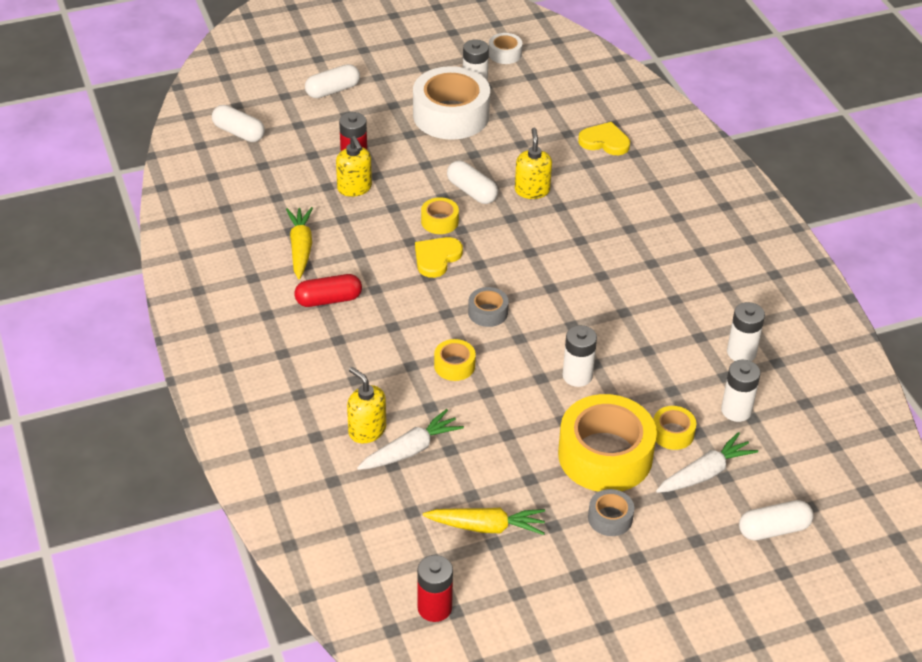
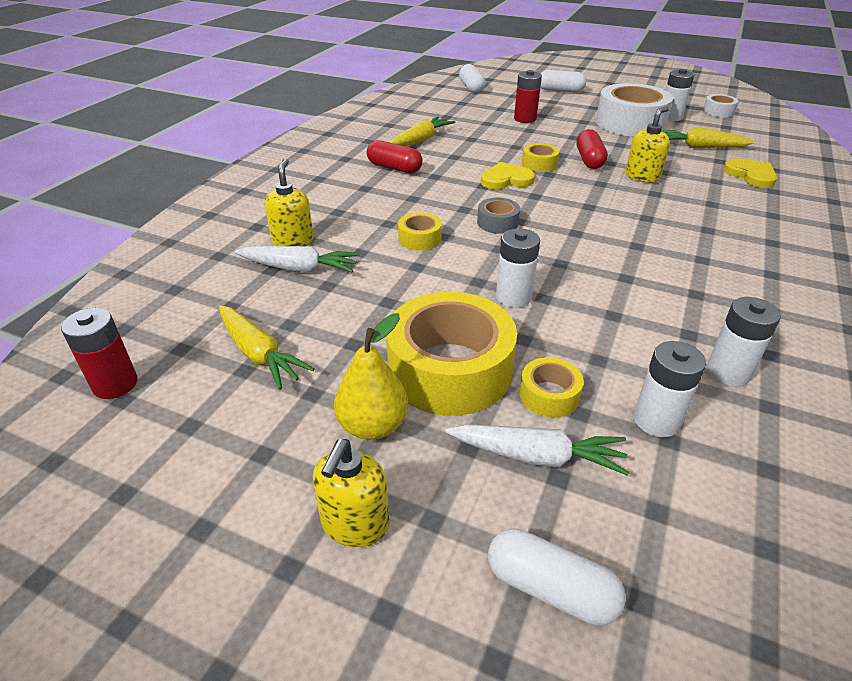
camera: 45 degrees right, 5 degrees down
(354, 188) = (504, 129): yellow soap dispenser -> yellow soap dispenser (355, 524)
(472, 191) = (589, 160): white capsule -> red capsule
(537, 121) = (699, 147): none -> yellow carrot
(610, 518) = (373, 425): grey tape -> yellow pear

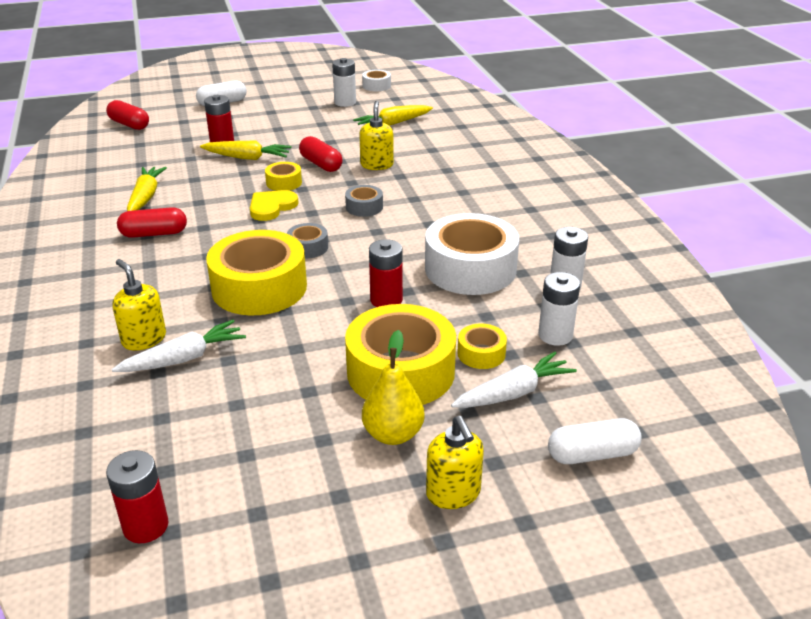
camera: 40 degrees left, 5 degrees down
(259, 354) = (243, 437): yellow carrot -> yellow carrot (247, 158)
(419, 239) = (259, 287): yellow tape -> yellow tape, size x2.19
(471, 87) = (129, 124): white capsule -> red capsule
(513, 297) = (386, 300): white battery -> red battery
(588, 208) = (364, 207): none -> grey tape
(630, 123) = (318, 118): white tape -> white tape (470, 269)
(751, 175) = (451, 136): yellow heart -> none

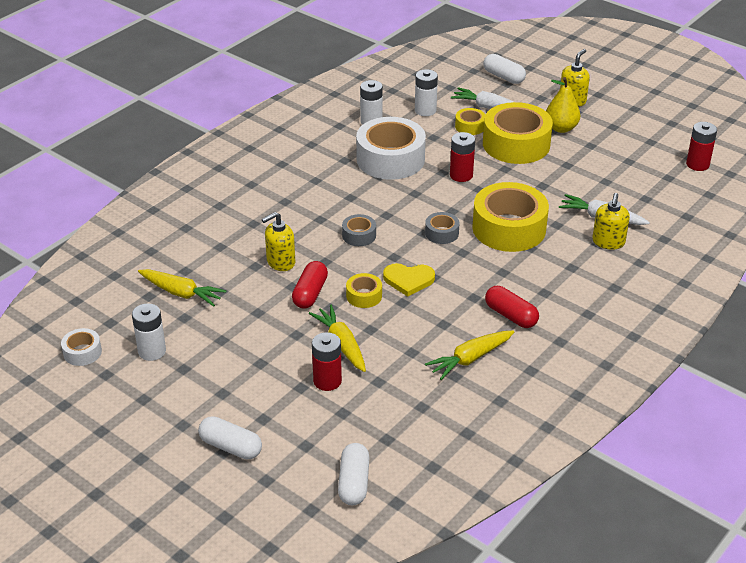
camera: 125 degrees left, 5 degrees up
(129, 124) = (353, 483): red capsule -> white capsule

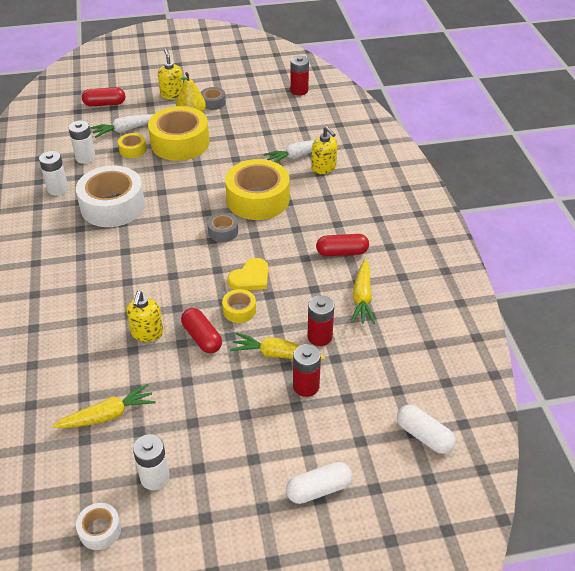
camera: 50 degrees left, 5 degrees up
(359, 235) = (172, 273): grey tape -> grey tape (213, 102)
(461, 175) = (176, 185): red battery -> red battery (319, 337)
(503, 77) = (104, 104): white capsule -> red capsule

